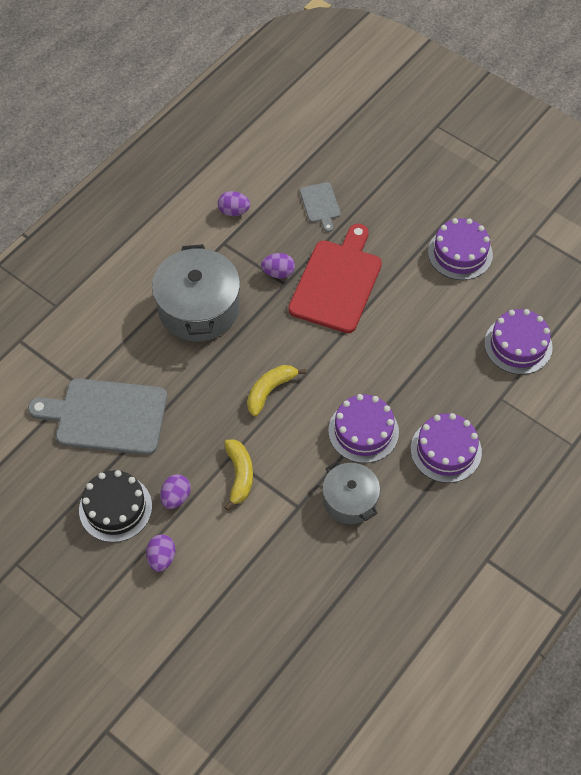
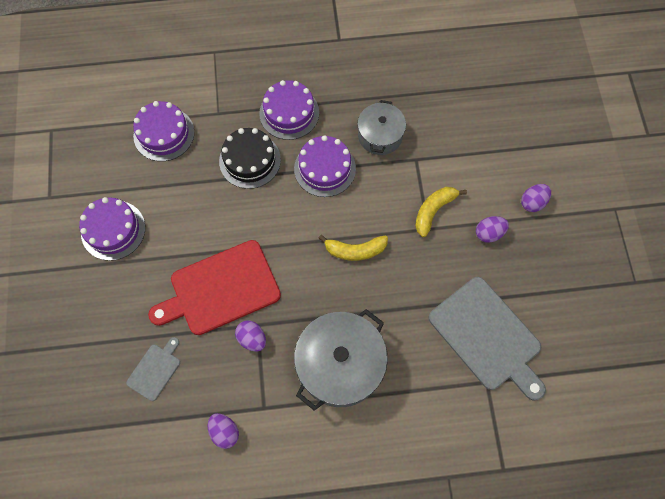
camera: 135 degrees left, 10 degrees up
(115, 508) = (536, 261): black cake -> black cake (250, 160)

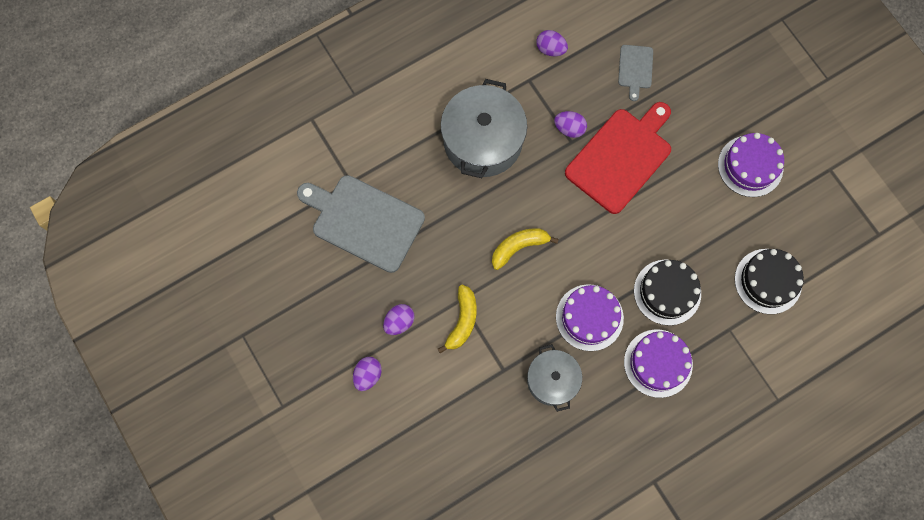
camera: 155 degrees right, 5 degrees up
(164, 134) = (768, 281): purple cake -> black cake

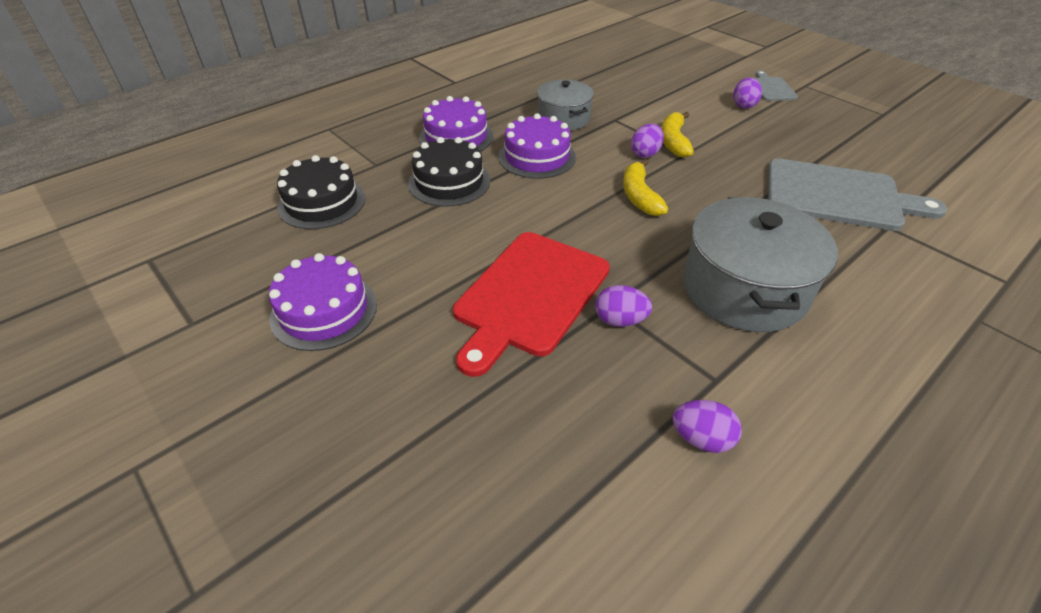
camera: 170 degrees right, 30 degrees down
(399, 322) = (738, 135): purple egg -> purple egg (645, 154)
(518, 247) = (639, 196): yellow banana -> yellow banana turned 120 degrees clockwise
(635, 69) = (528, 427): grey cutting board -> grey cutting board (771, 88)

